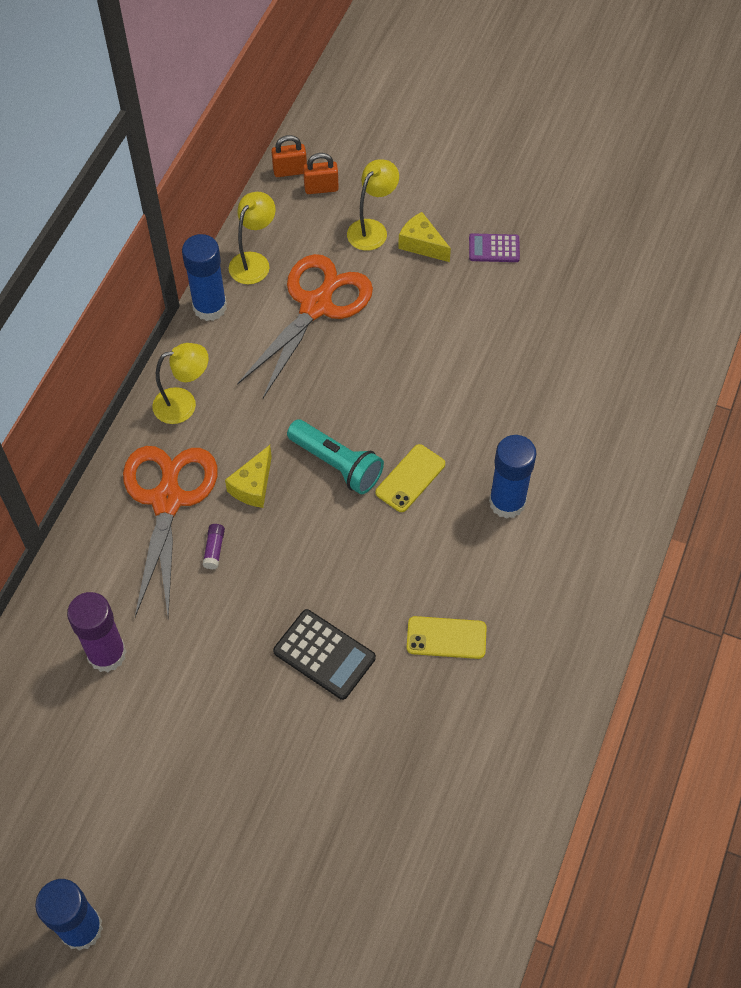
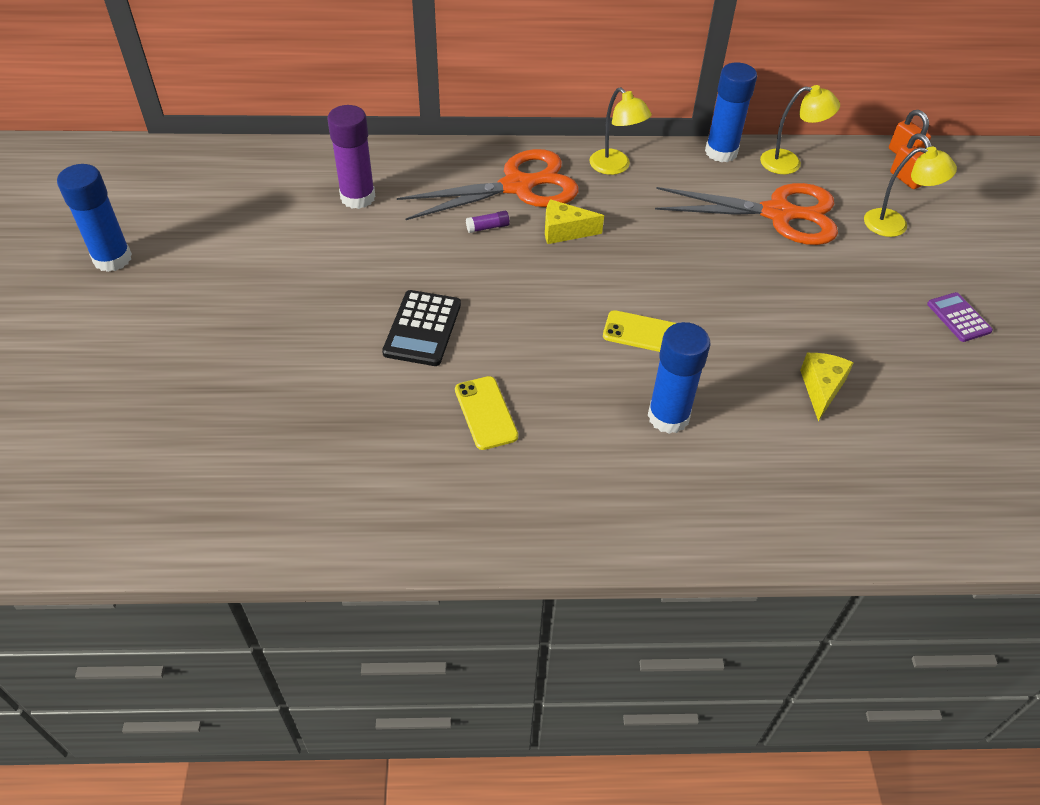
camera: 65 degrees right, 10 degrees down
(337, 464) = (623, 277): turquoise flashlight -> none
(422, 244) = (911, 263): yellow cheese -> yellow cheese (821, 389)

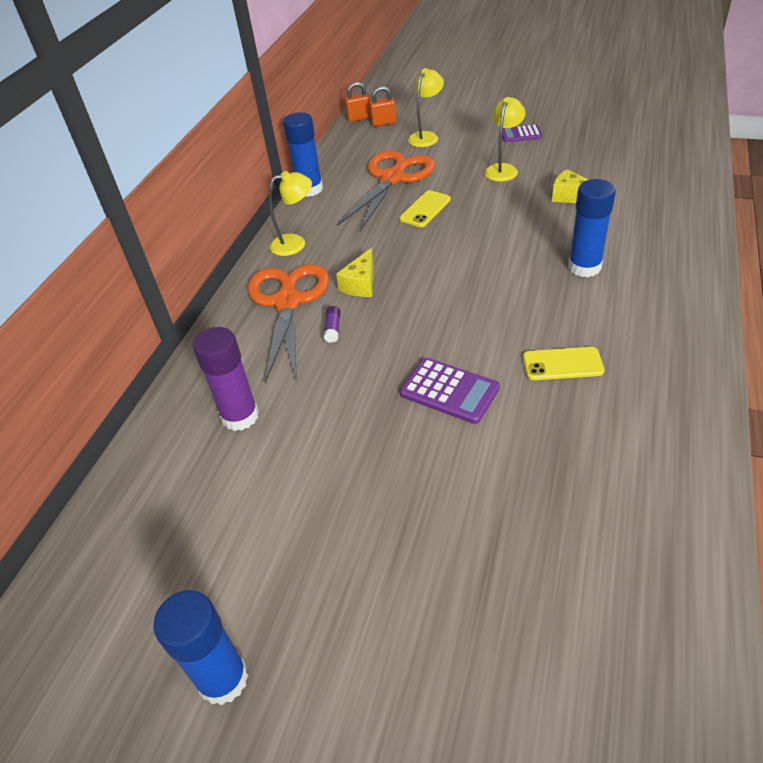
camera: 65 degrees left, 5 degrees down
(423, 329) = (449, 391): black calculator -> purple calculator
(644, 333) = (495, 263): yellow phone -> yellow phone (425, 209)
(789, 163) = (340, 163): yellow lamp -> yellow lamp (503, 169)

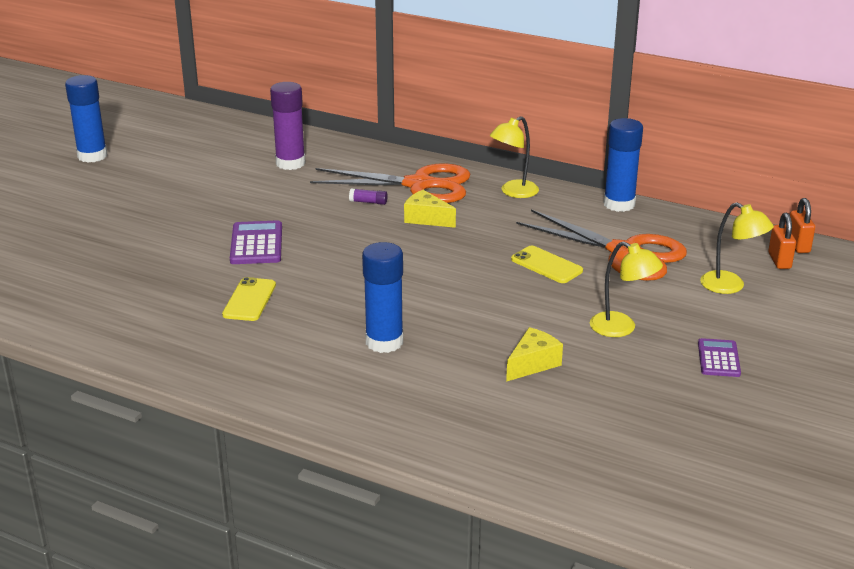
camera: 95 degrees right, 15 degrees down
(295, 243) = (513, 192): yellow lamp -> yellow lamp turned 60 degrees clockwise
(449, 391) = (256, 244): purple calculator -> purple calculator turned 135 degrees clockwise

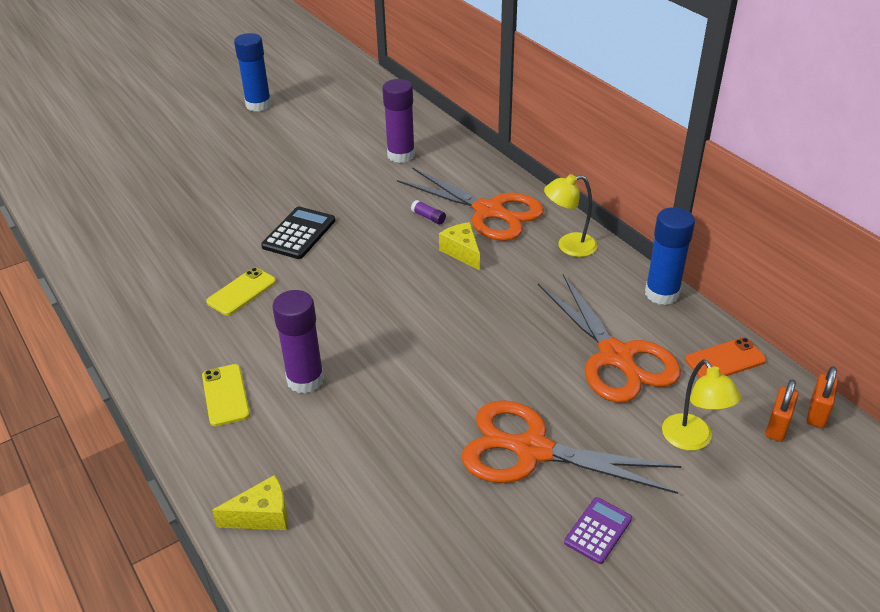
camera: 30 degrees right, 10 degrees up
(256, 244) = (299, 233): purple calculator -> black calculator
(384, 342) = (305, 380): blue glue stick -> purple glue stick
(533, 364) = (410, 459): yellow cheese -> yellow cheese (262, 515)
(546, 265) = (525, 344): yellow phone -> yellow phone (225, 395)
(621, 328) = (531, 450): yellow lamp -> orange scissors
(706, 232) = (725, 360): none -> orange phone

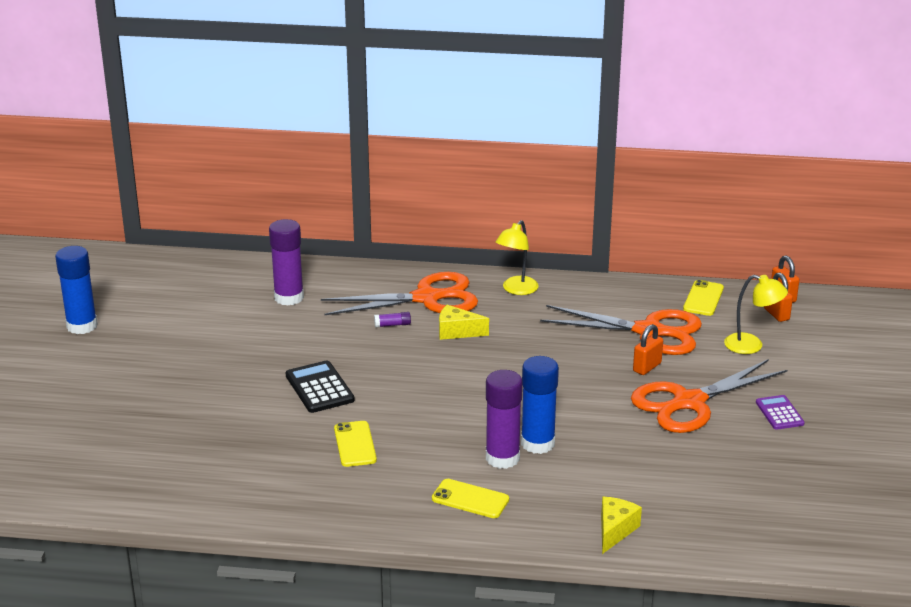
camera: 50 degrees left, 10 degrees down
(555, 388) = (647, 367): none -> orange padlock
(661, 293) = (615, 285): blue glue stick -> blue glue stick (537, 443)
(725, 360) = (703, 298): orange phone -> yellow phone

